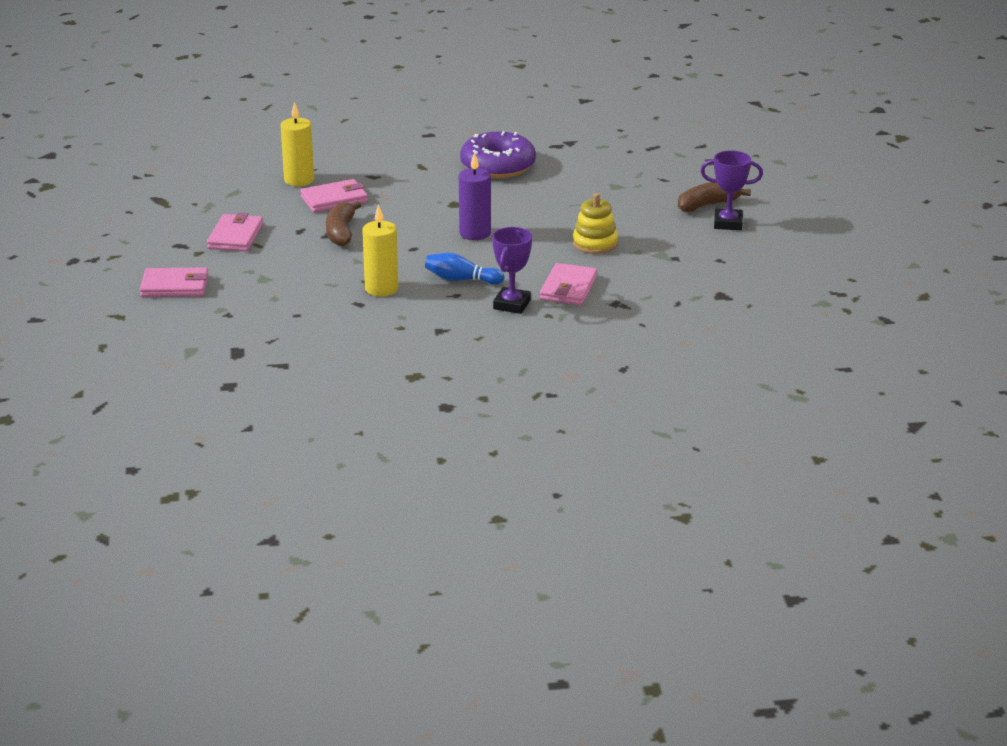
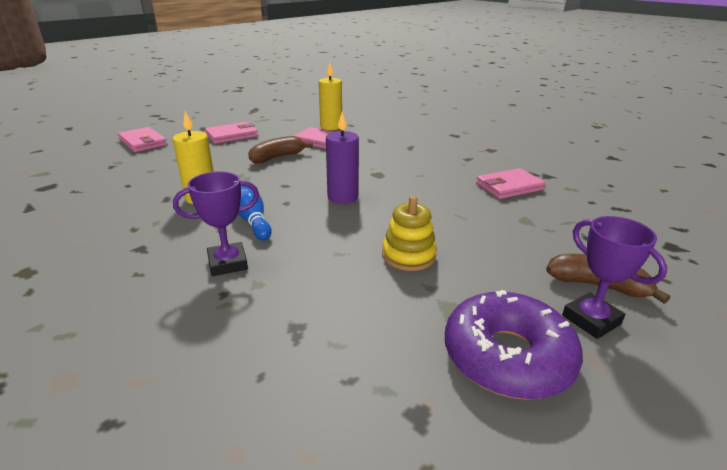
camera: 50 degrees right, 0 degrees up
(498, 166) = (459, 167): purple donut -> purple donut (507, 356)
(568, 288) = (297, 280): pink wallet -> pink wallet (509, 187)

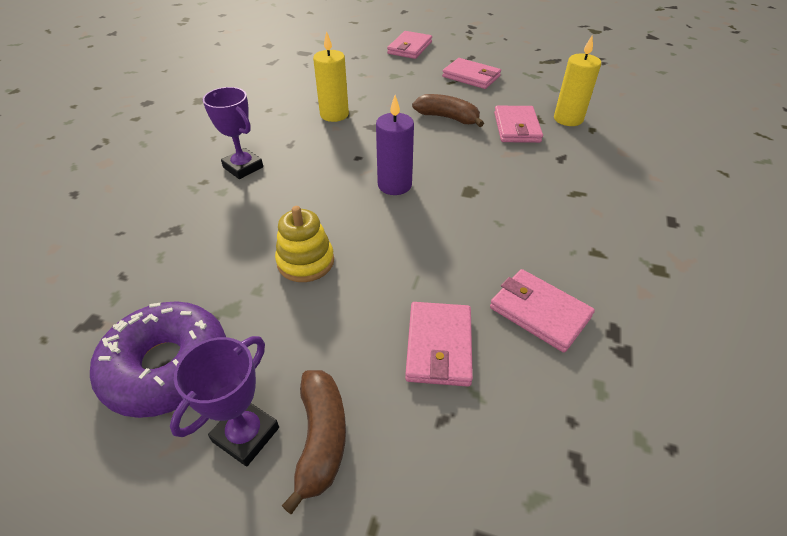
camera: 65 degrees right, 15 degrees up
(253, 221) = (312, 154): blue bowling pin -> none
(526, 223) = (439, 346): none -> pink wallet

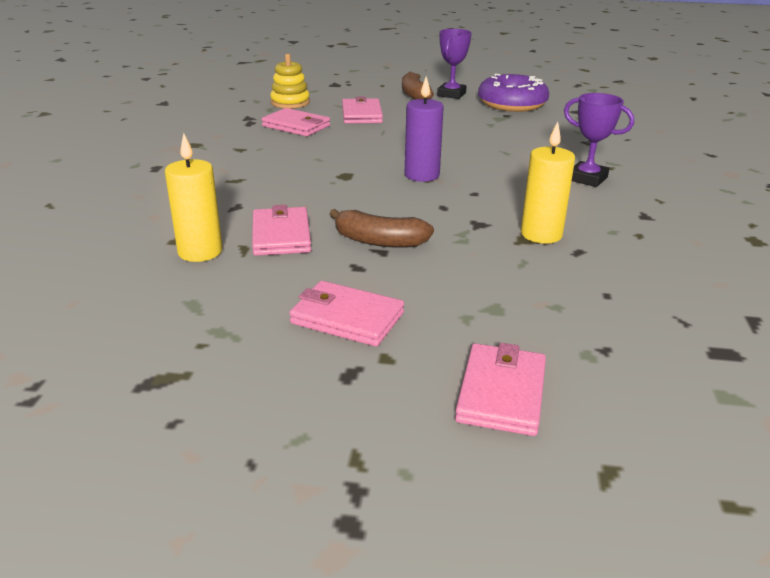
camera: 170 degrees right, 15 degrees down
(305, 261) = (468, 135): yellow stacking toy -> yellow stacking toy (290, 102)

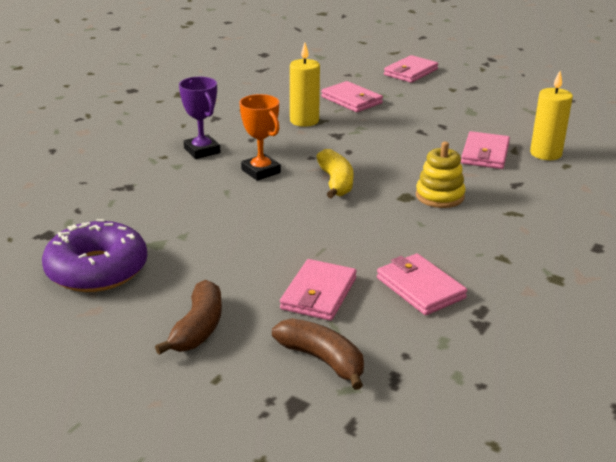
camera: 155 degrees left, 0 degrees up
(290, 102) = (404, 355): yellow stacking toy -> yellow stacking toy (439, 196)
(347, 318) = (463, 105): pink wallet -> pink wallet (352, 100)
(379, 241) = (417, 137): brown banana -> brown banana (322, 360)
(422, 175) = (336, 182): purple candle -> yellow banana
(451, 94) = (143, 316): purple trophy -> none
(502, 171) = (261, 171): none -> orange trophy

